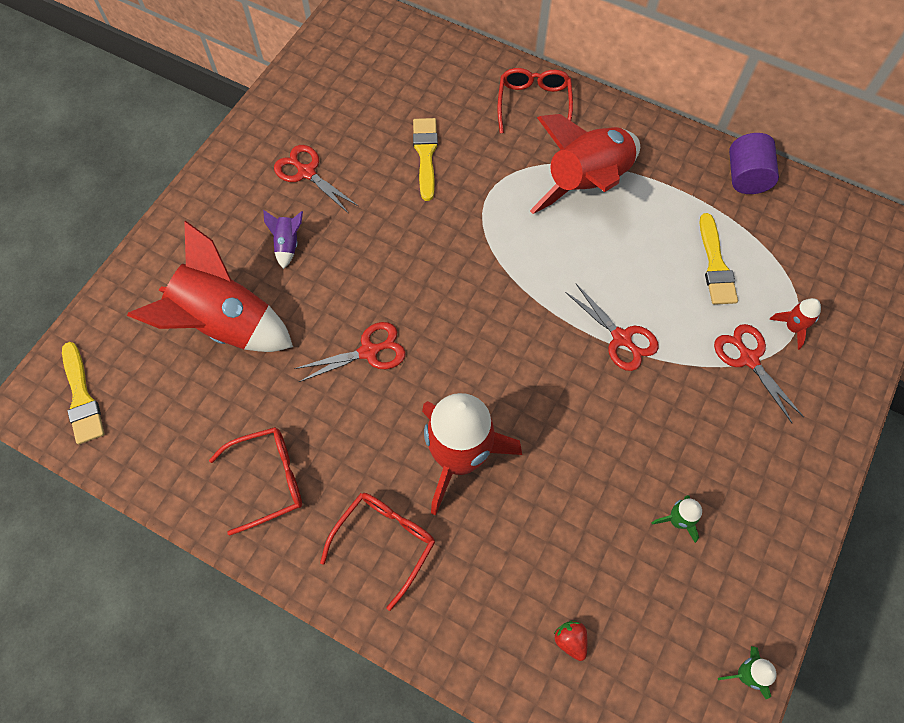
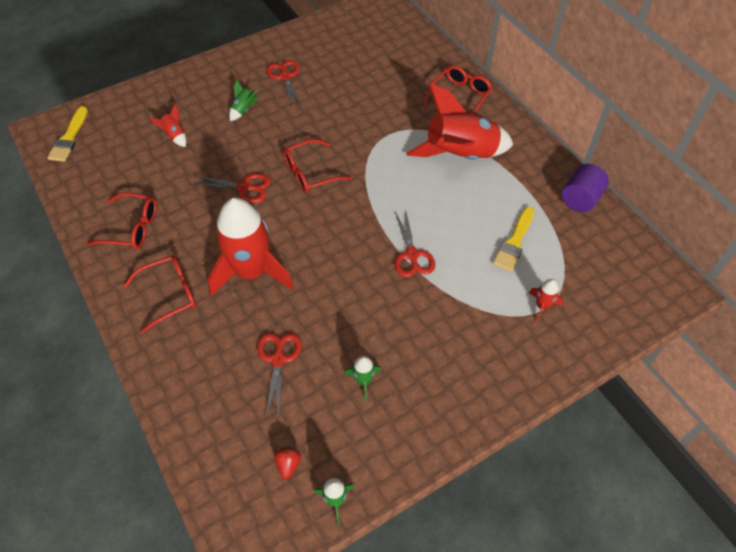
camera: 30 degrees right, 10 degrees down
(225, 324) = (174, 136): red rocket -> red rocket, size x0.41
(287, 244) = (243, 110): purple rocket -> green rocket
(425, 154) = (366, 96): yellow brush -> none
(434, 291) = (310, 173): none -> red glasses
(570, 640) = (236, 412): red strawberry -> red strawberry (288, 464)
(748, 359) = (493, 309): red scissors -> red scissors (278, 360)

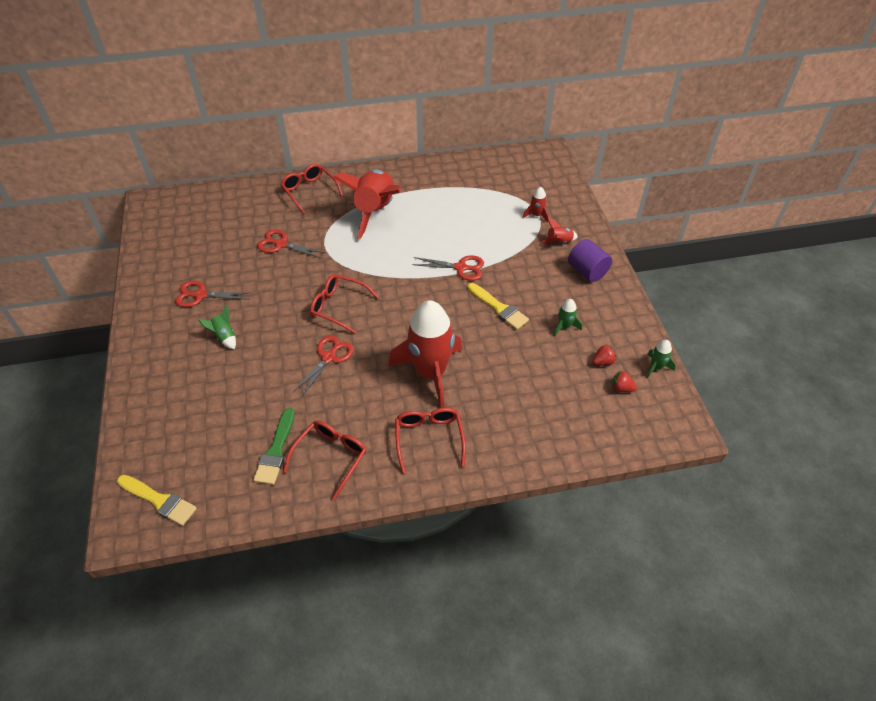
camera: 70 degrees left, 5 degrees down
(130, 188) = (276, 451): none -> green brush
(174, 136) = (223, 400): red rocket -> red rocket (559, 242)
(278, 360) = (527, 374): red scissors -> red scissors (281, 244)
(310, 173) = (338, 307): red glasses -> red glasses turned 120 degrees clockwise
(322, 435) = (603, 362): none -> red strawberry
(514, 242) = (475, 210): yellow brush -> yellow brush (499, 308)
(580, 199) = (453, 166): purple cylinder -> purple cylinder (587, 271)

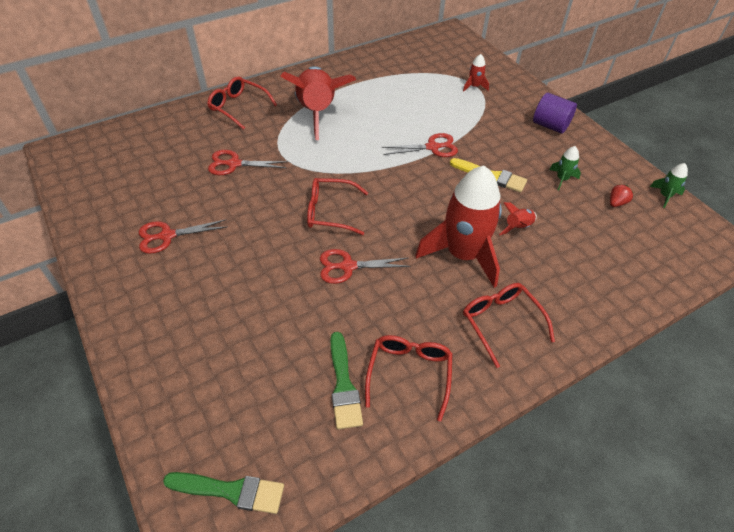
camera: 20 degrees left, 0 degrees up
(159, 500) = (231, 491): yellow brush -> green brush
(224, 337) = (218, 274): green rocket -> none
(329, 357) = (348, 266): red scissors -> red scissors turned 105 degrees counterclockwise
(559, 242) = (509, 106): red rocket -> red rocket (518, 227)
(621, 388) = (648, 223): red strawberry -> none

